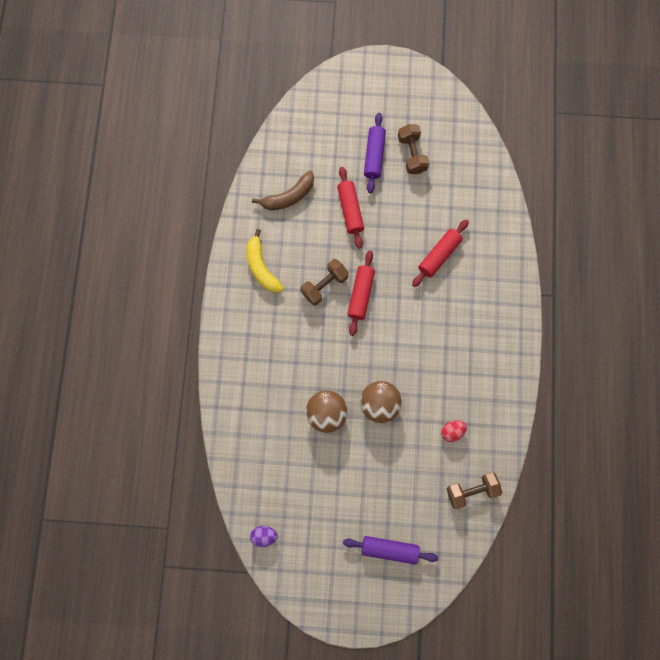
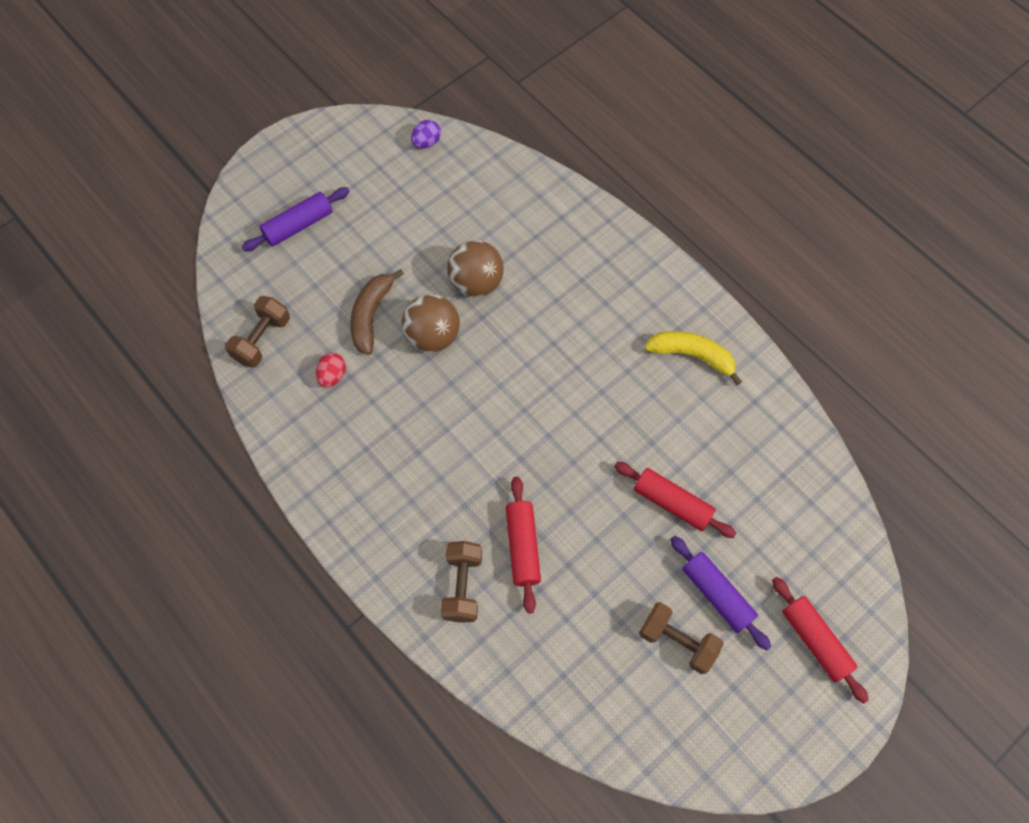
camera: 135 degrees right, 10 degrees down
(288, 196) = (752, 453): brown banana -> brown banana (371, 315)
(324, 285) = (610, 397): brown dumbbell -> brown dumbbell (462, 586)
(360, 294) = (563, 423): red rolling pin -> red rolling pin (815, 641)

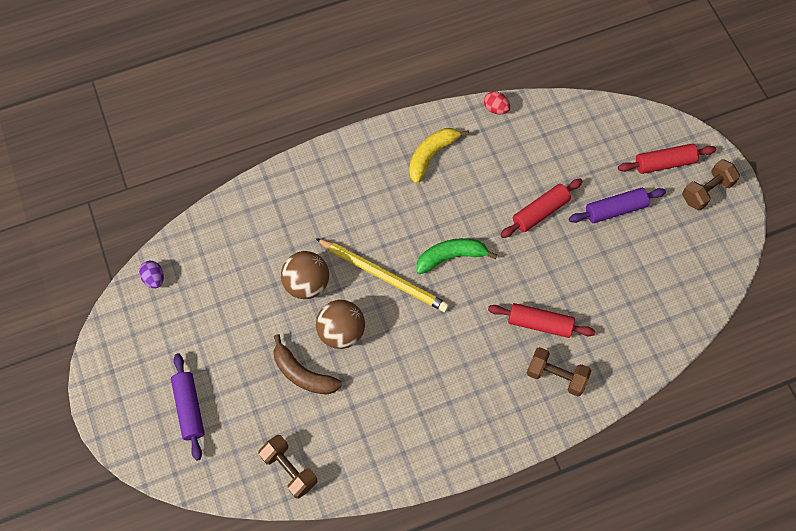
camera: 70 degrees left, 0 degrees up
(332, 376) = (346, 421): red egg -> red egg (495, 108)
(516, 356) = (384, 276): none -> yellow pencil
(569, 419) = (451, 257): none -> green banana
(677, 641) = (640, 246): brown dumbbell -> brown dumbbell (706, 191)

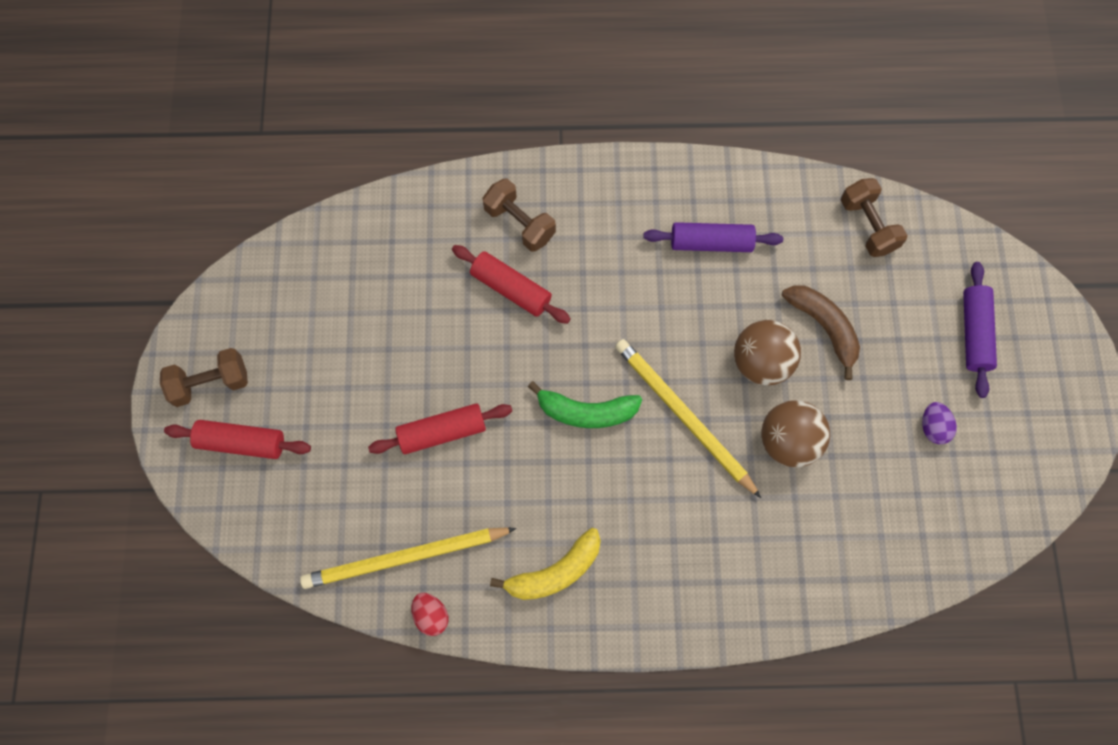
camera: 160 degrees left, 5 degrees up
(154, 278) = (994, 520): purple egg -> purple egg (933, 427)
(527, 133) = (405, 558): none -> yellow pencil
(615, 209) = (342, 400): purple rolling pin -> purple rolling pin (711, 243)

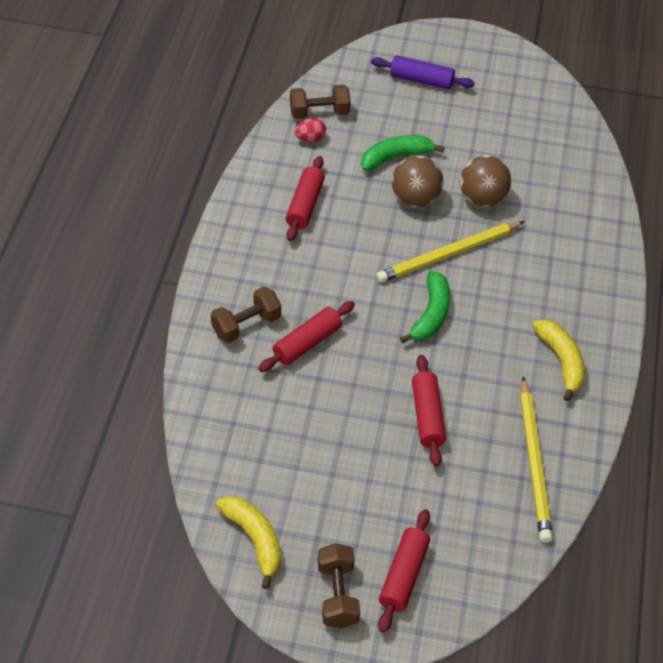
camera: 80 degrees left, 20 degrees down
(259, 294) = (254, 539): none -> yellow banana
(431, 615) = (586, 452): red egg -> red egg (310, 139)
(711, 243) = (305, 205): purple rolling pin -> red rolling pin
(824, 327) = (396, 157): brown banana -> green banana
(933, 427) = (487, 119): purple egg -> none

